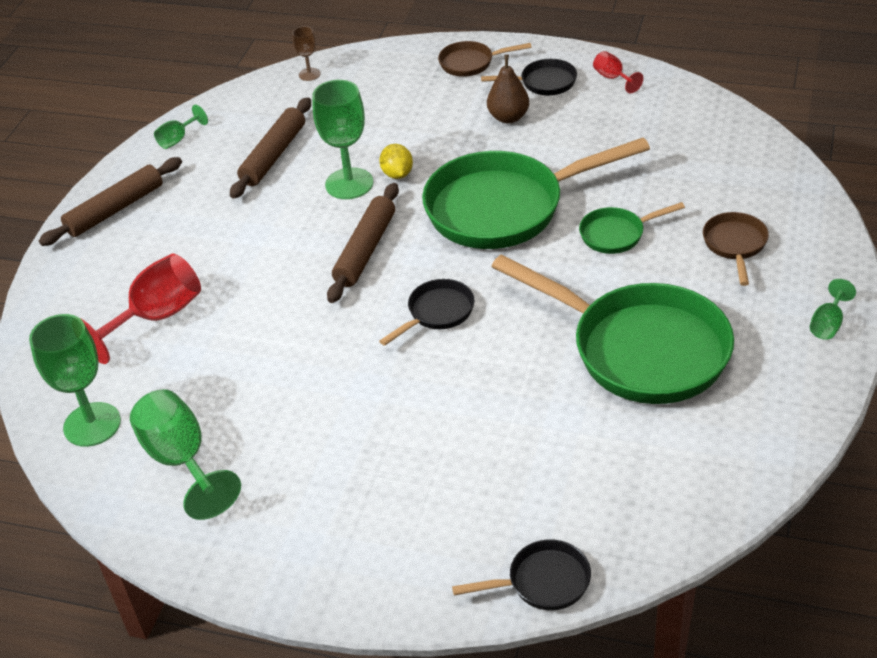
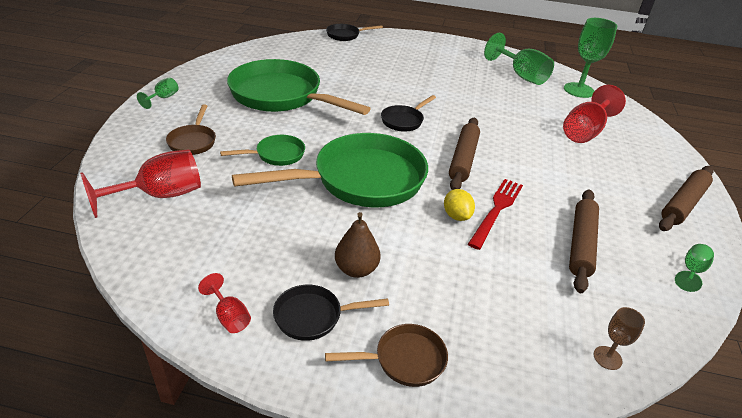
camera: 170 degrees right, 5 degrees down
(349, 184) = (496, 210): green goblet -> red fork
(731, 170) = (160, 196): none -> red goblet

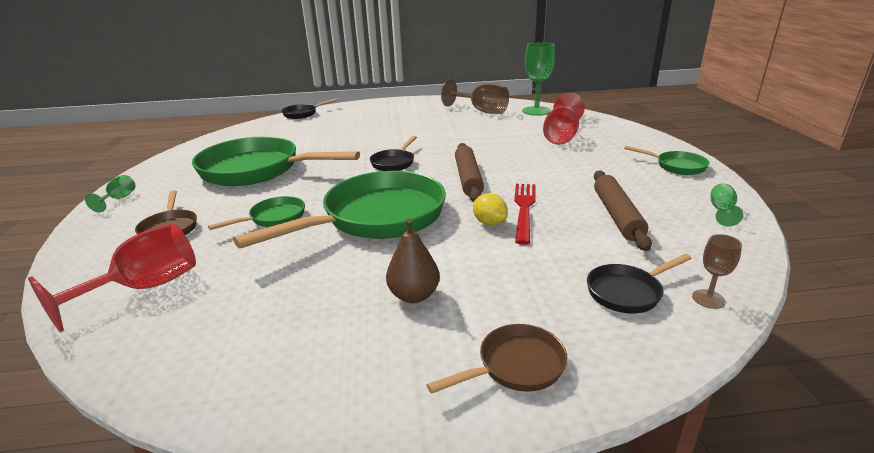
camera: 15 degrees left, 10 degrees down
(229, 316) = (284, 387): red goblet -> none
(313, 316) = (389, 355): black pan -> black pan (627, 292)
(521, 75) = (481, 111): green goblet -> brown goblet
(683, 204) = (676, 166): brown rolling pin -> green pan

